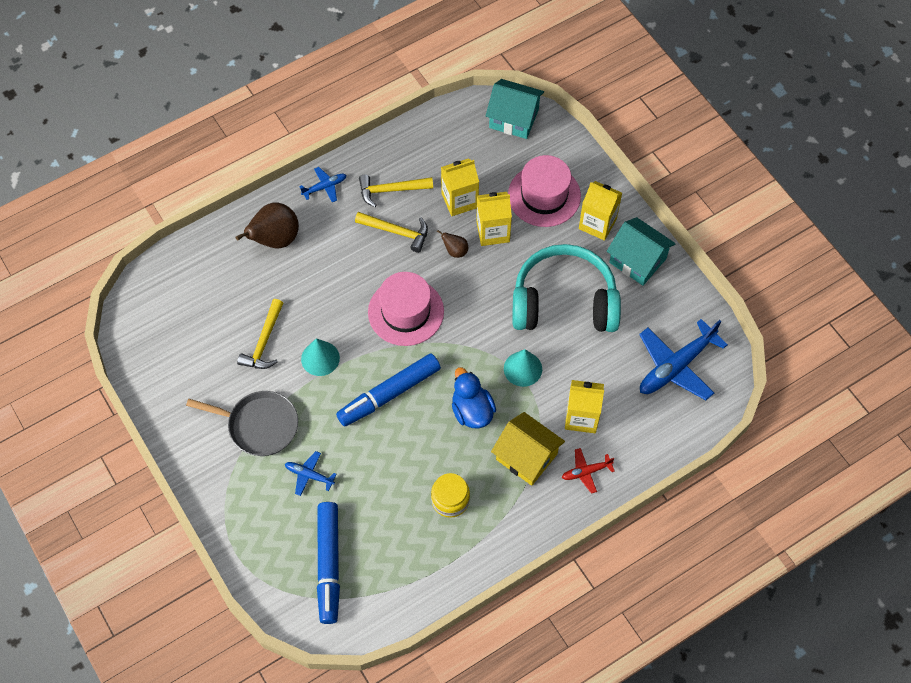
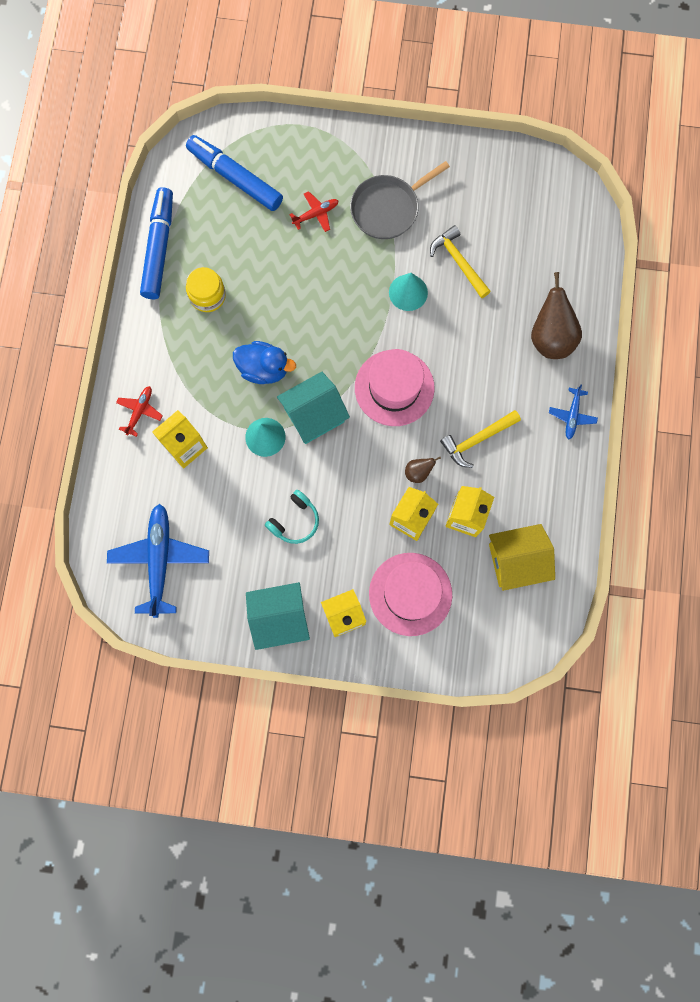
camera: 130 degrees right, 15 degrees up
(309, 475) = (316, 214): blue plane -> red plane
(389, 394) = (332, 319): blue marker -> blue marker (159, 248)
(391, 190) = (524, 468): yellow hammer -> none
(514, 118) = (514, 637): turquoise house -> turquoise house (314, 415)
(526, 456) = (191, 378): yellow house -> yellow house (516, 560)
(564, 302) = (295, 521): turquoise headphones -> turquoise headphones, size x0.43

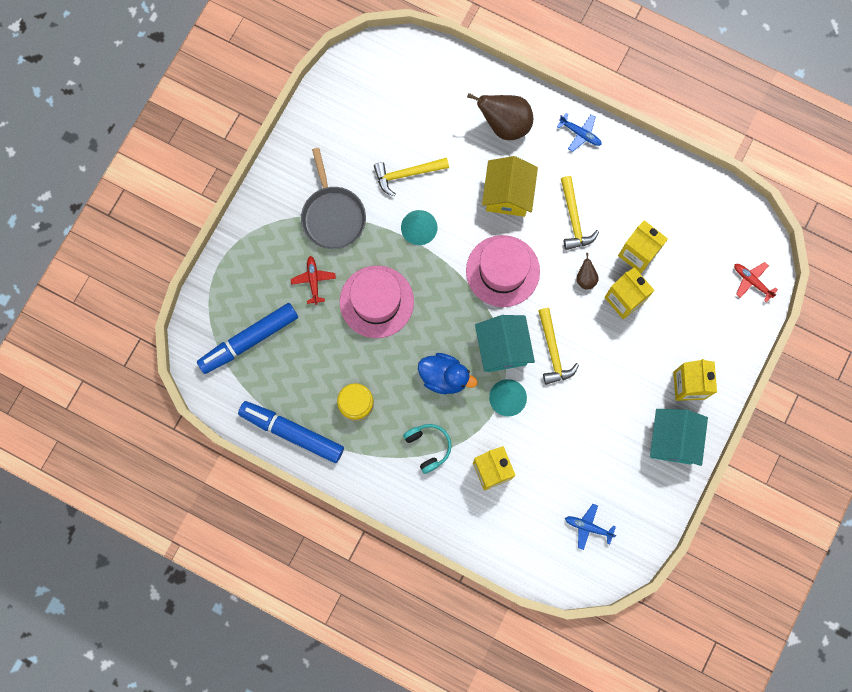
camera: 70 degrees left, 0 degrees up
(140, 411) = (444, 501): red plane -> red plane (752, 281)
(160, 560) = (588, 527): blue plane -> blue plane, size x0.50
(264, 369) = (444, 377): blue duck -> blue duck turned 75 degrees clockwise
(295, 521) = (592, 398): turquoise headphones -> turquoise headphones (428, 447)
(329, 465) = (553, 351): none -> yellow hammer
(410, 594) = (688, 323): pink hat -> pink hat (376, 302)
(516, 560) = (689, 226): yellow house -> yellow house (508, 194)

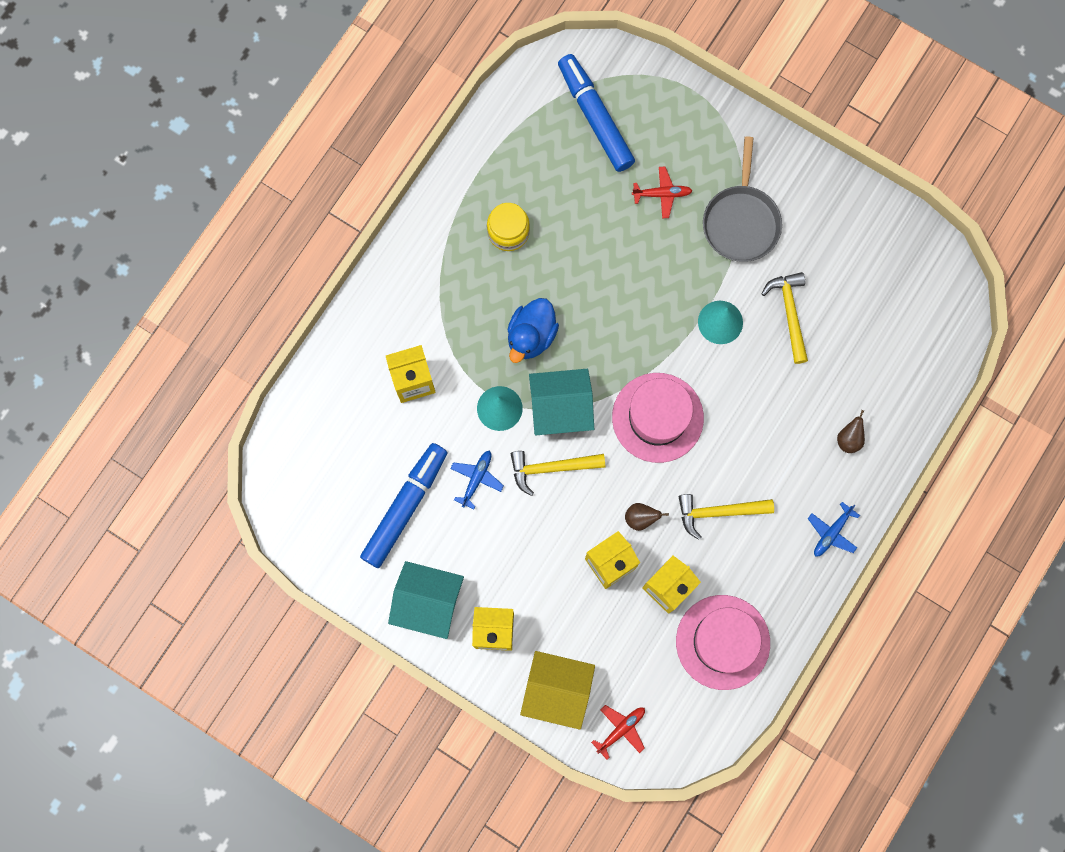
camera: 95 degrees right, 0 degrees up
(292, 432) = (481, 158): blue marker -> blue marker (405, 507)
(333, 216) = (741, 222): grey pan -> grey pan turned 75 degrees counterclockwise
(376, 302) = (630, 265): pink hat -> pink hat (722, 642)
(428, 447) = (449, 310): turquoise headphones -> none
(505, 124) = (849, 439): brown pear -> brown pear, size x0.48
(508, 194) = (756, 433): yellow house -> yellow house (557, 690)
(588, 527) = (334, 487): blue plane -> blue plane (476, 479)

